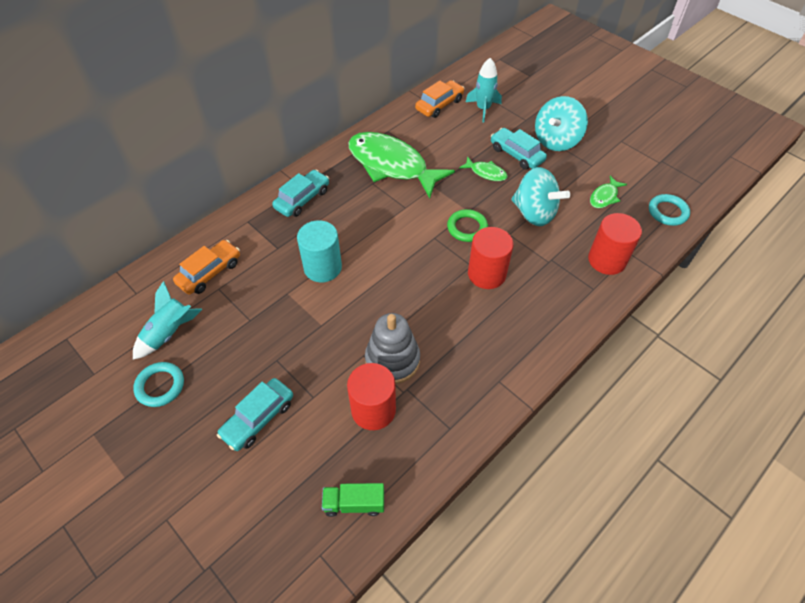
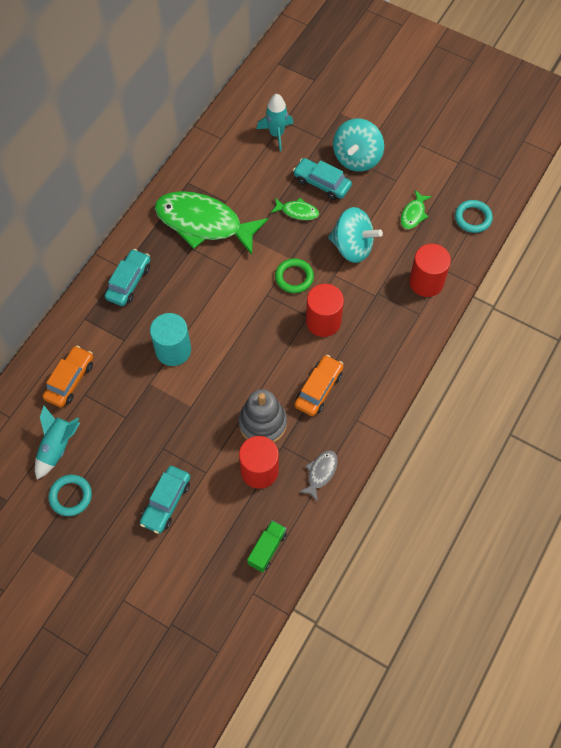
camera: 15 degrees left, 10 degrees up
(354, 503) = (267, 549): green truck -> green truck turned 135 degrees clockwise
(439, 105) = (231, 138): orange car -> orange car (318, 389)
(442, 430) = (320, 473): none -> grey fish

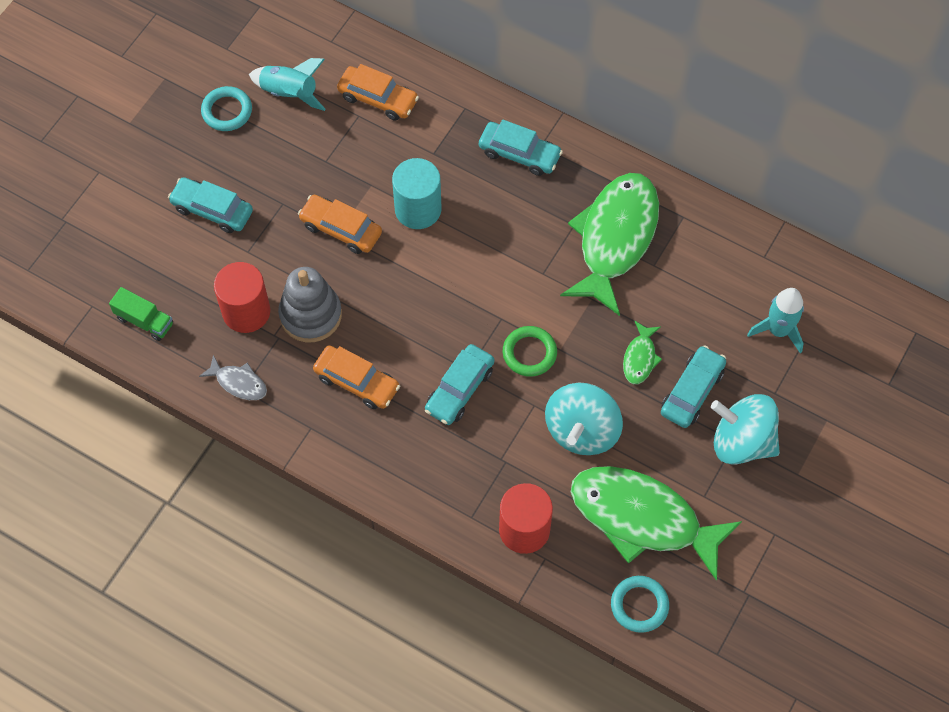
camera: 90 degrees right, 0 degrees up
(188, 404) = (341, 229): none -> orange car
(323, 321) = (459, 389): red cylinder -> turquoise car
(413, 214) = (643, 518): green fish -> green fish, size x2.34

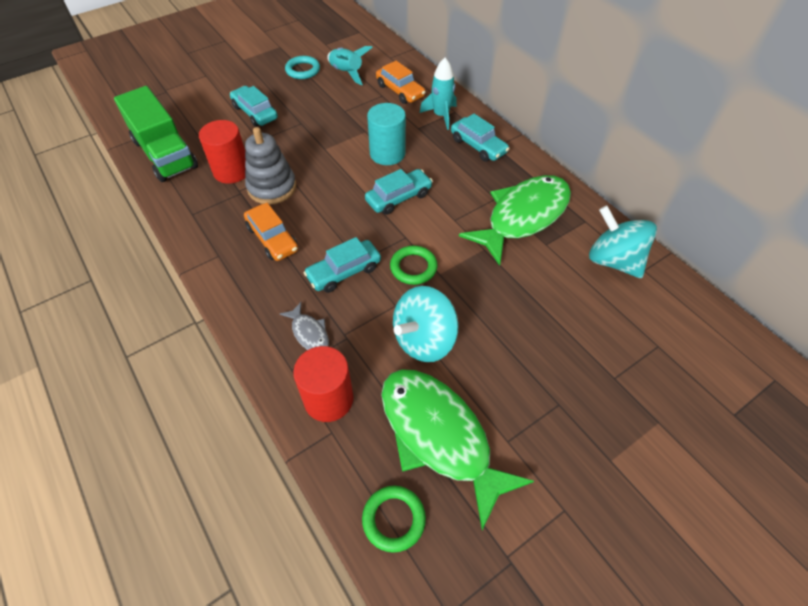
camera: 25 degrees right, 10 degrees down
(144, 321) = (165, 154): green truck -> green truck, size x2.10
(238, 382) = (193, 209): grey fish -> grey fish (309, 333)
(341, 229) = (328, 148): orange car -> none
(639, 605) = (393, 519): turquoise ring -> green ring
(640, 358) = (502, 304): green fish -> none
(692, 392) = (536, 347): turquoise car -> turquoise car (399, 197)
(742, 441) = (565, 407): turquoise spinning top -> turquoise spinning top (613, 260)
(778, 330) = (636, 328): turquoise rocket -> turquoise rocket (441, 115)

